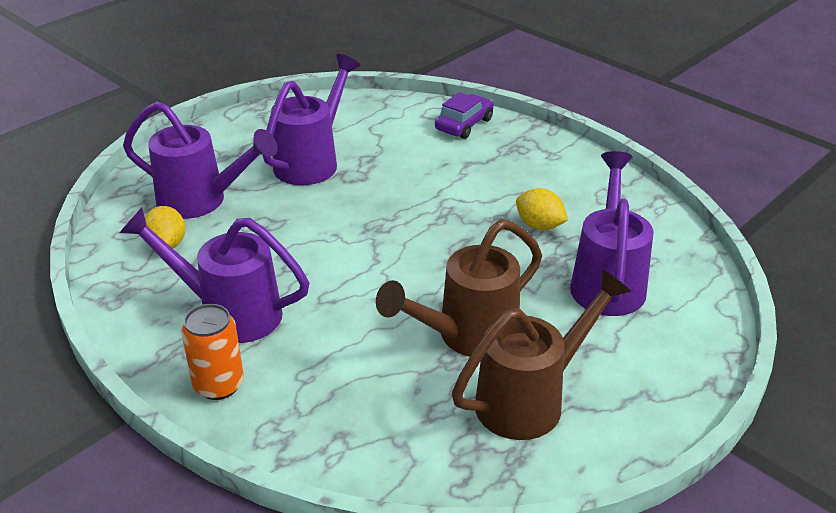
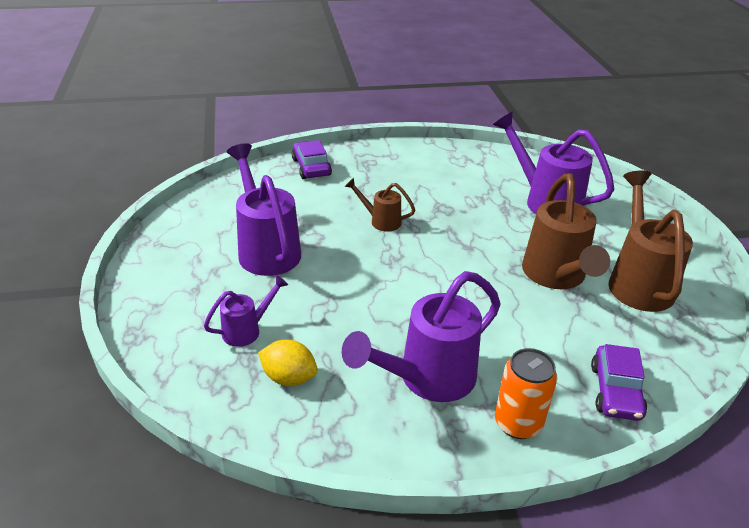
camera: 55 degrees left, 0 degrees up
(202, 201) = (247, 330): purple watering can -> purple watering can, size x0.52
(319, 435) = (615, 391): none -> purple car
(427, 197) = (380, 221): none -> brown watering can
(539, 225) = (464, 196): yellow lemon -> none

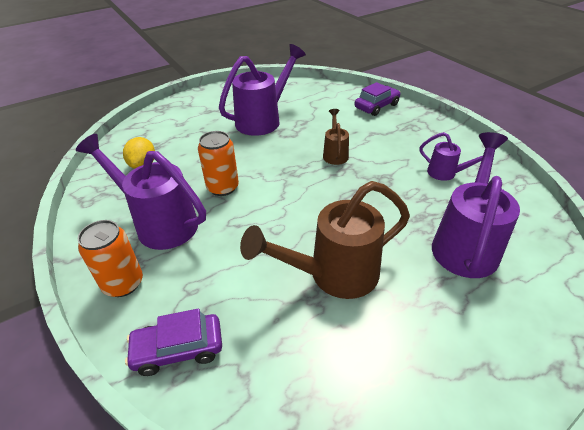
camera: 70 degrees right, 5 degrees up
(247, 330) = (180, 138): purple watering can -> purple watering can (446, 173)
(389, 314) = (222, 187): none -> orange can
(638, 281) = (374, 350): brown watering can -> none

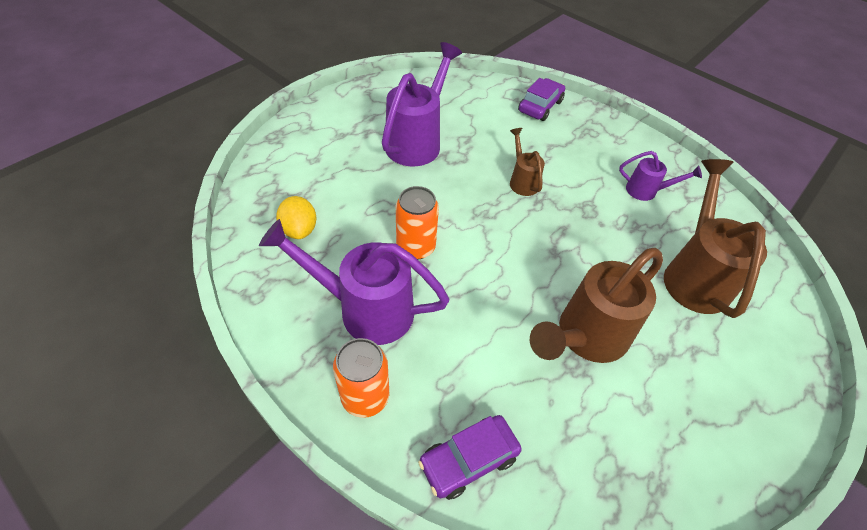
camera: 20 degrees left, 10 degrees up
(466, 243) = (694, 274): purple watering can -> brown watering can

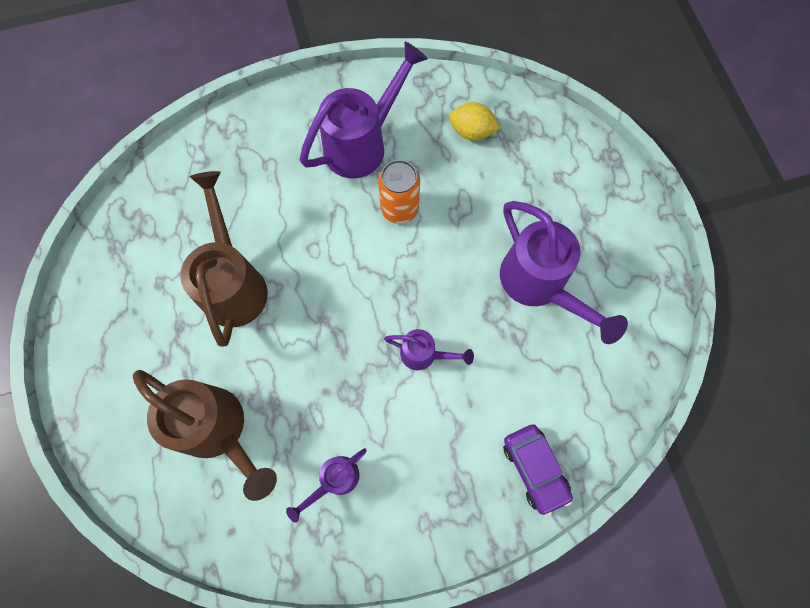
camera: 125 degrees right, 20 degrees up
(365, 396) = (295, 113): orange can -> none
(468, 460) = (213, 150): purple car -> none
(522, 181) = (424, 355): brown watering can -> purple watering can

